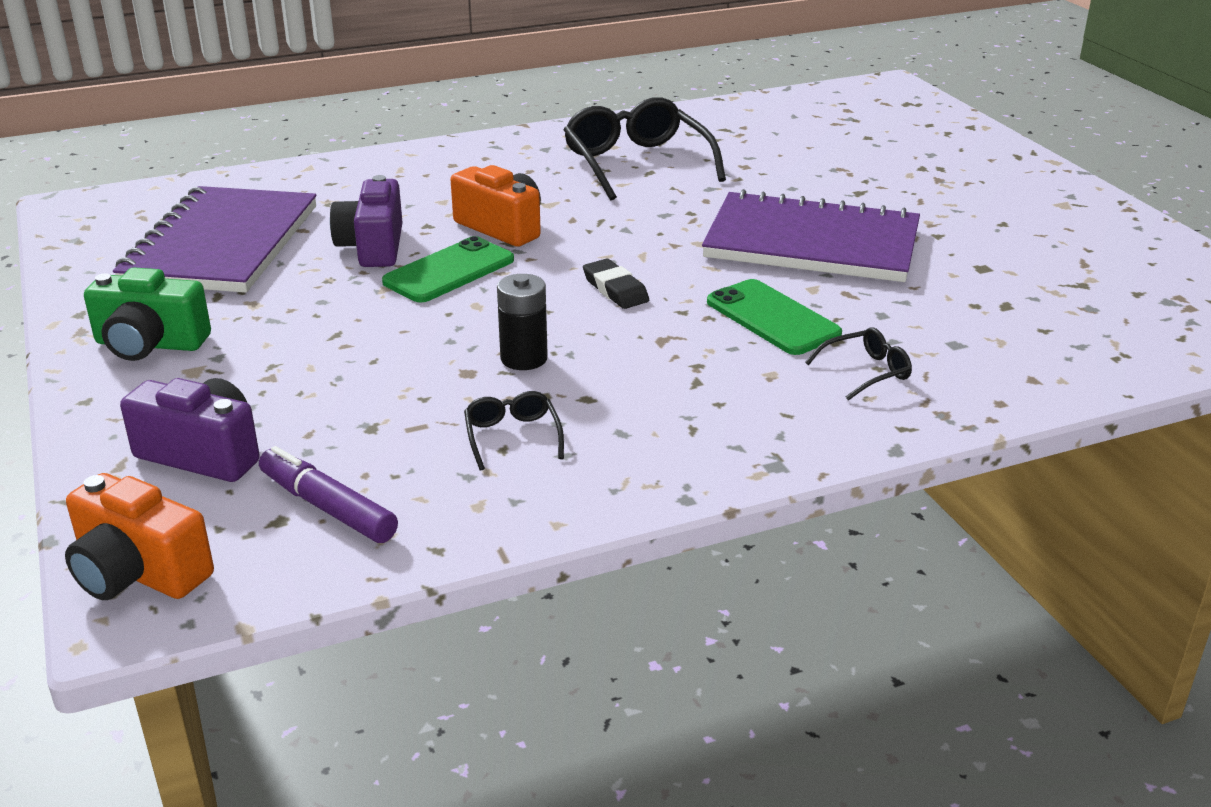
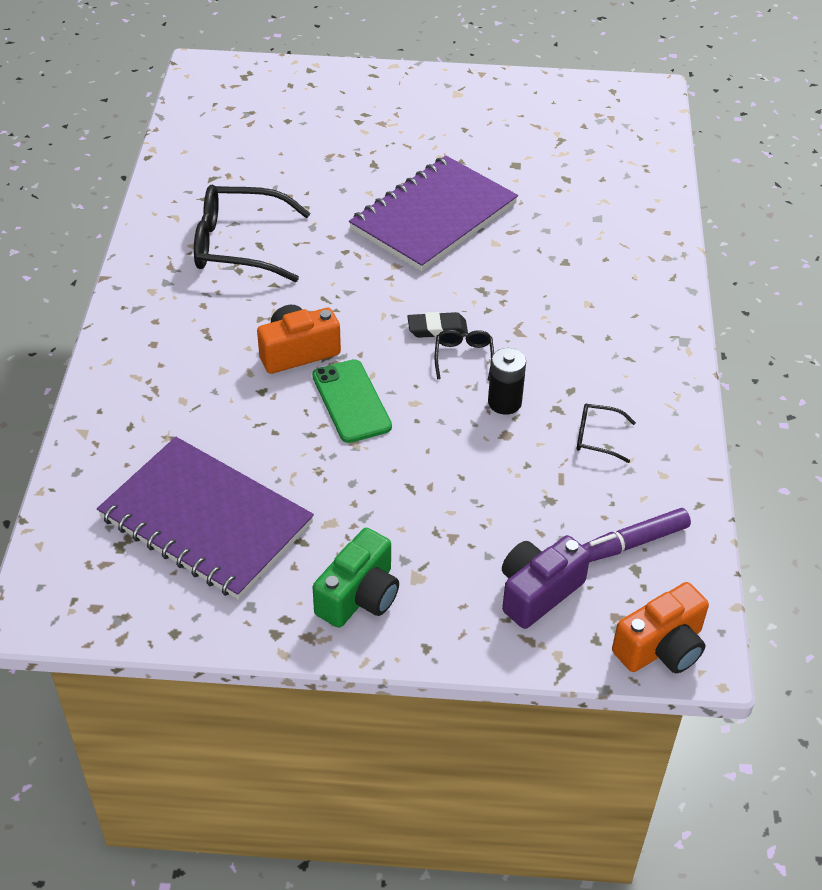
camera: 65 degrees left, 15 degrees up
(373, 247) = (279, 431): purple camera -> none
(772, 318) = (522, 275): green phone -> none
(866, 372) = (608, 265): black glasses -> black glasses (463, 357)

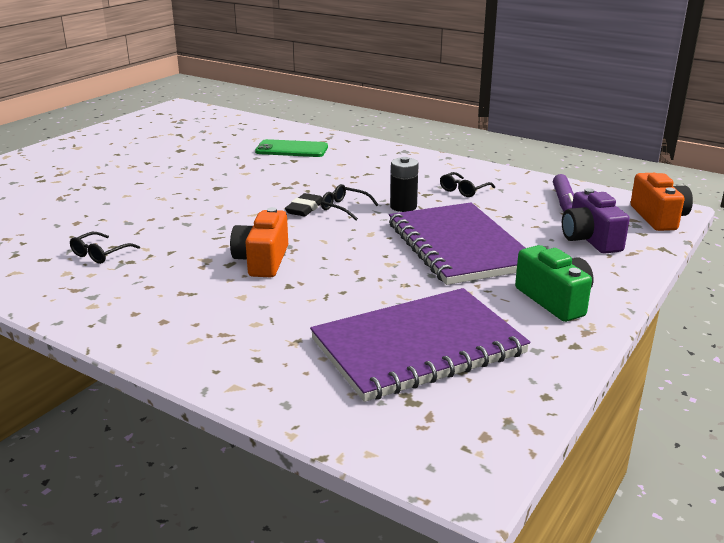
camera: 60 degrees left, 20 degrees down
(239, 245) = (100, 254): black glasses -> black glasses, size x0.47
(351, 401) = (343, 254): green phone -> green phone (291, 149)
(433, 217) = (189, 183): purple notebook -> purple notebook (458, 246)

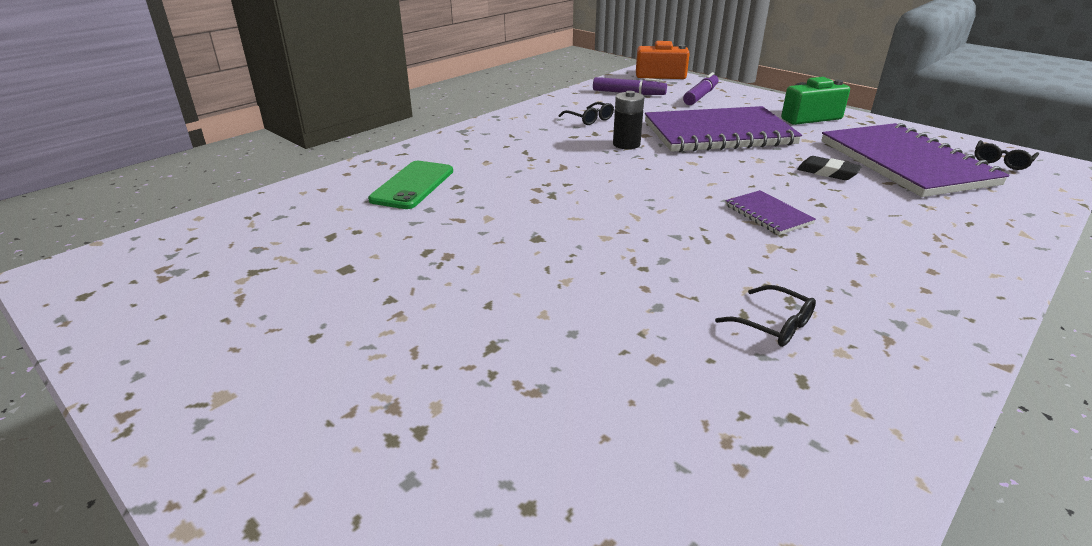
camera: 80 degrees left, 5 degrees up
(262, 261) = (768, 214): orange camera -> purple notebook
(305, 208) = (624, 187): black eraser -> black eraser (827, 172)
(344, 208) = (625, 169): black glasses -> black glasses (1001, 161)
(590, 239) = (700, 96): purple camera -> purple marker

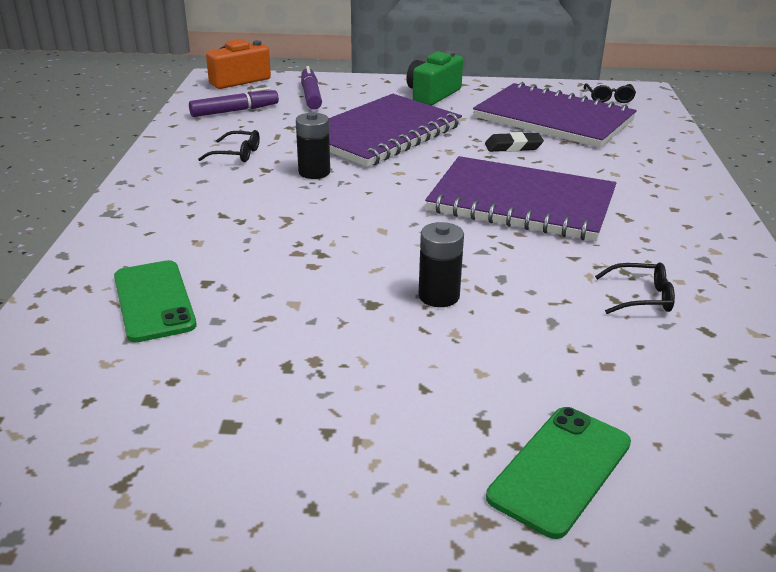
camera: 40 degrees left, 0 degrees up
(496, 407) = (560, 470): none -> green phone
(592, 252) = (439, 296): none -> black battery
(768, 214) = (521, 203): purple notebook -> purple notebook, size x2.29

